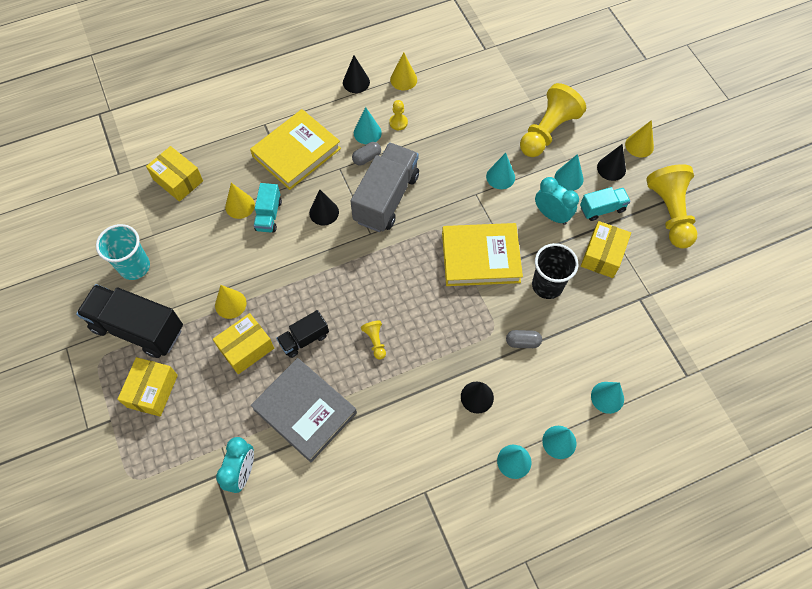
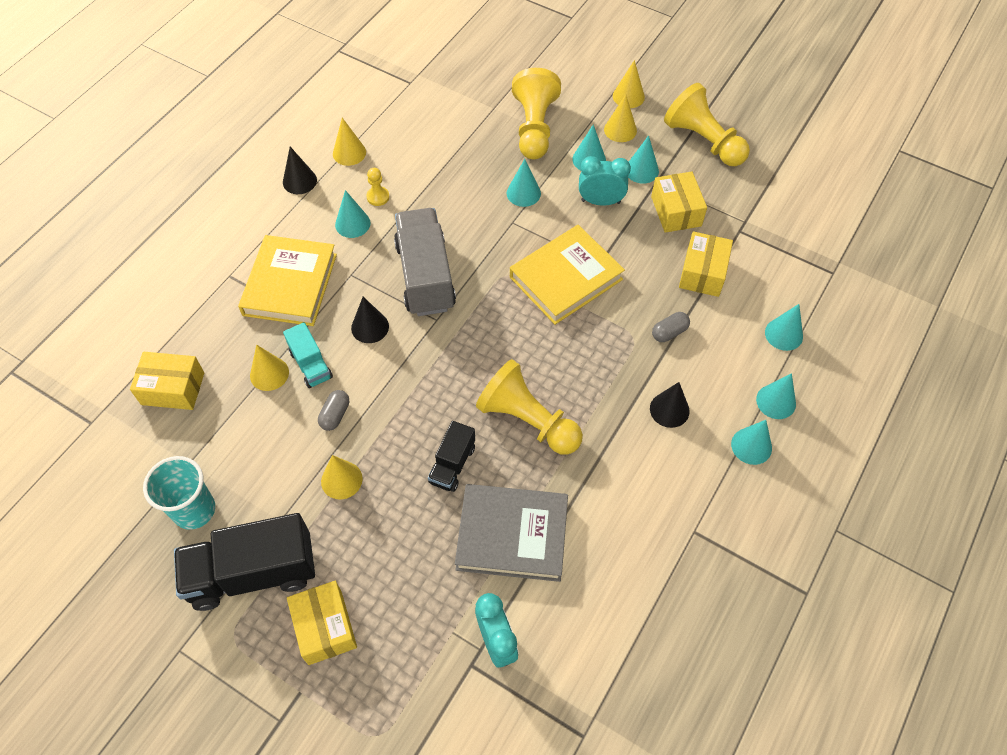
camera: 35 degrees left, 5 degrees down
(246, 348) = (396, 513): yellow box -> yellow box (702, 273)
(367, 158) = (372, 248): grey capsule -> grey capsule (335, 415)
(375, 341) = (528, 420): yellow pawn -> yellow pawn, size x2.27
(547, 285) = (649, 267): black cup -> none
(602, 209) = (641, 170): turquoise truck -> turquoise cone
(611, 168) = (620, 130): black cone -> yellow cone

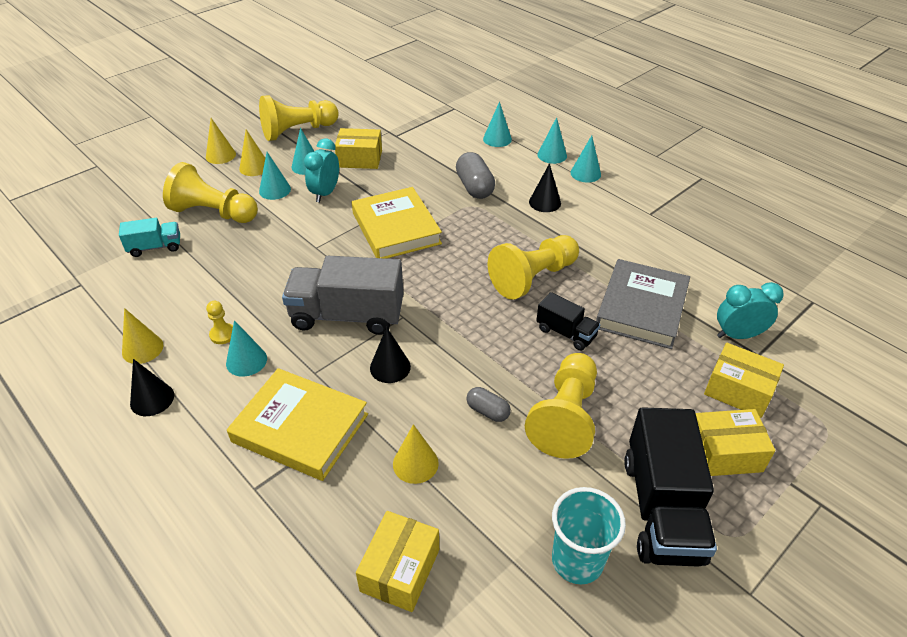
camera: 75 degrees left, 15 degrees down
(311, 364) = (417, 423): turquoise truck -> turquoise truck (155, 247)
(341, 480) = (565, 417): yellow cone -> yellow pawn
(523, 193) = (286, 234): turquoise cone -> none
(669, 332) = (474, 187): grey capsule -> grey capsule, size x1.72
(702, 273) = (426, 160): yellow box -> yellow box (738, 390)

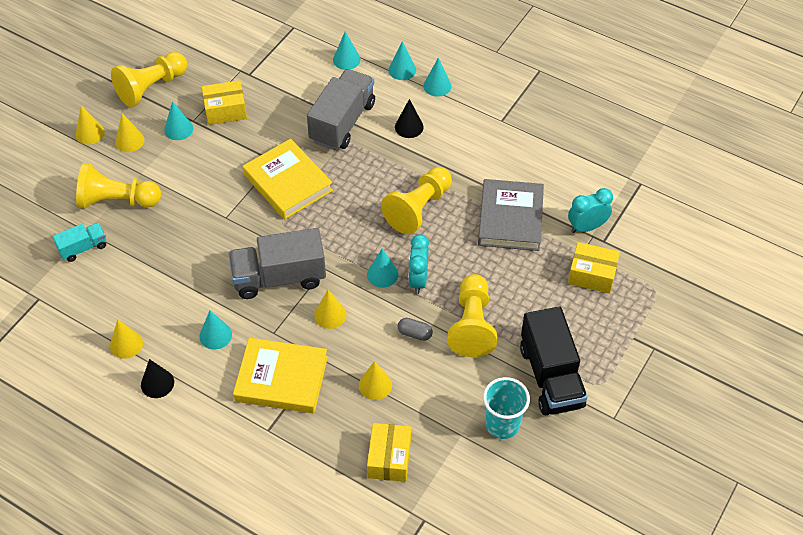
camera: 15 degrees left, 10 degrees up
(223, 334) = (185, 317): yellow pawn -> none
(275, 190) = (161, 163): turquoise cone -> turquoise cone (382, 274)
(325, 193) = (209, 157): turquoise clock -> turquoise clock (418, 280)
(390, 367) = (330, 315): black cone -> yellow cone
(474, 187) = (342, 122): grey capsule -> grey truck
(566, 333) = (456, 254): black truck -> none
(724, 453) = (587, 326): yellow box -> none

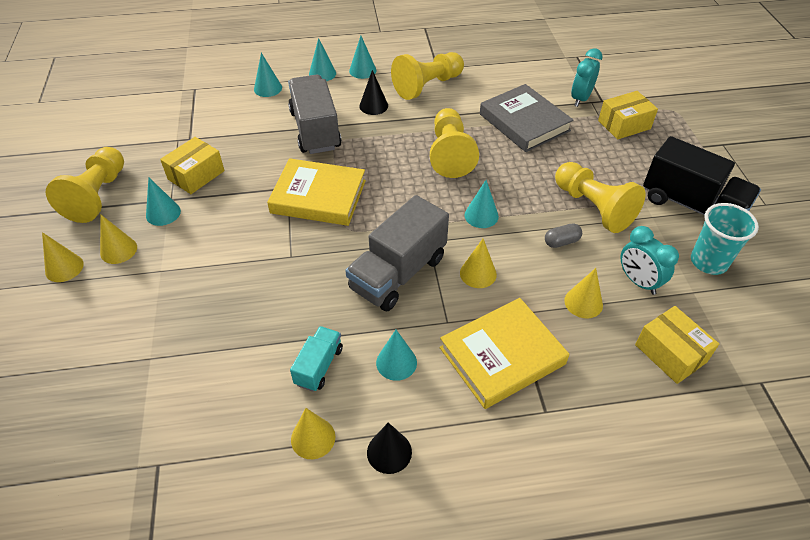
camera: 40 degrees left, 5 degrees down
(83, 248) = (163, 376): turquoise truck -> turquoise truck (319, 366)
(117, 200) = (158, 309): yellow pawn -> yellow pawn (427, 86)
(418, 280) = (513, 202): turquoise clock -> turquoise clock (638, 282)

